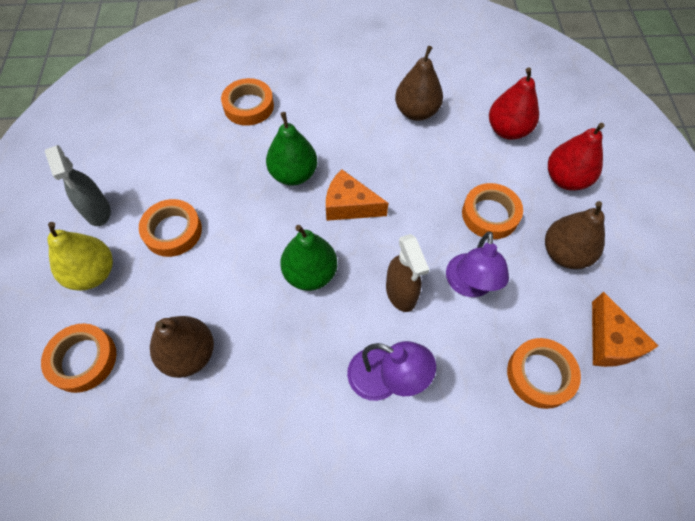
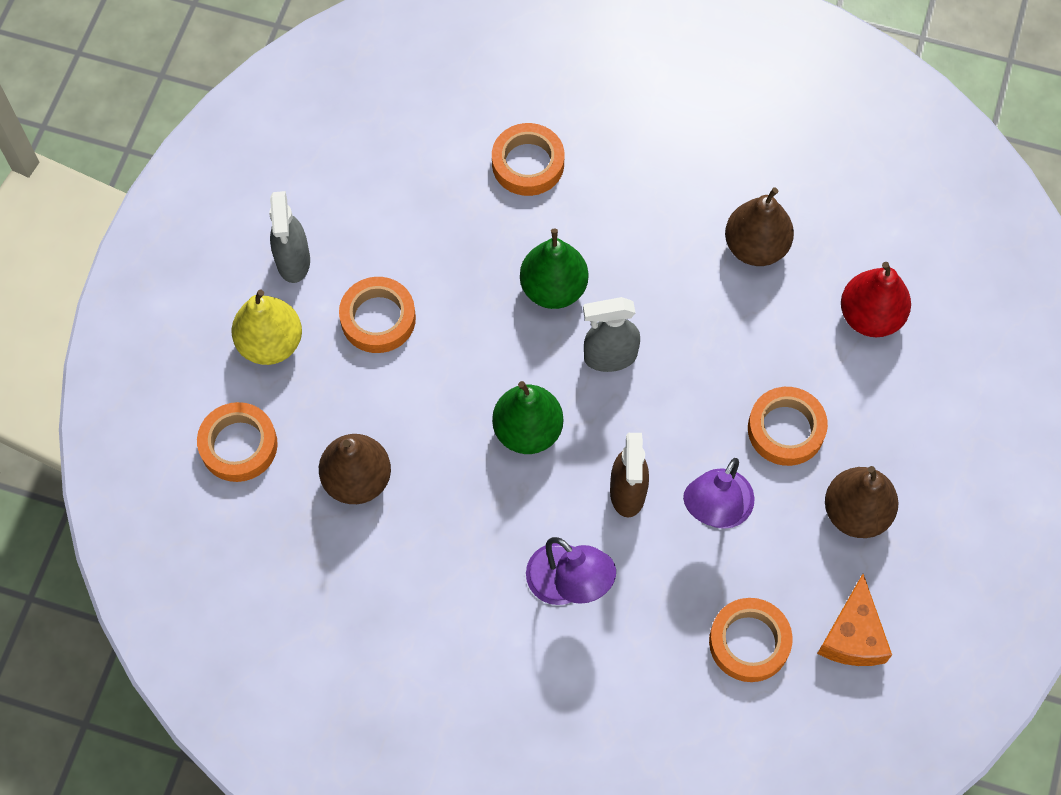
camera: 20 degrees right, 5 degrees up
(349, 205) = (609, 357): orange cheese -> grey spray bottle
(566, 179) = (912, 414): red pear -> none

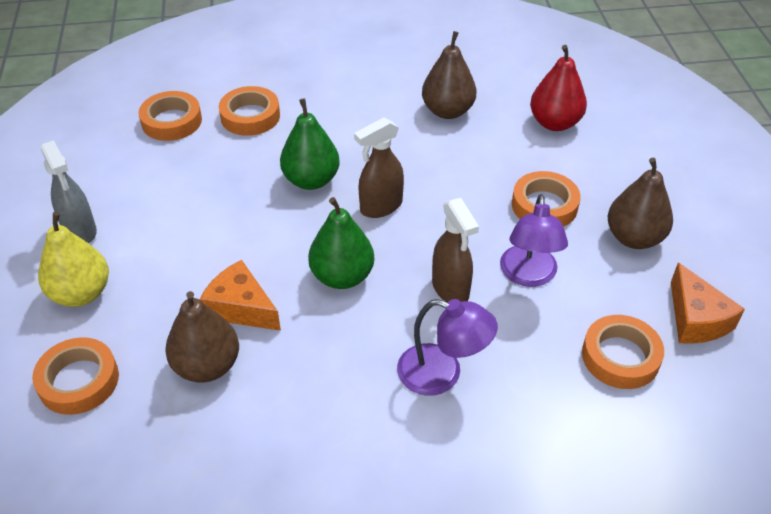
camera: 25 degrees left, 20 degrees down
(378, 318) = (173, 245): orange tape -> orange tape (171, 121)
(414, 426) = (241, 308): none -> orange cheese
(609, 357) = (380, 207): grey spray bottle -> brown spray bottle

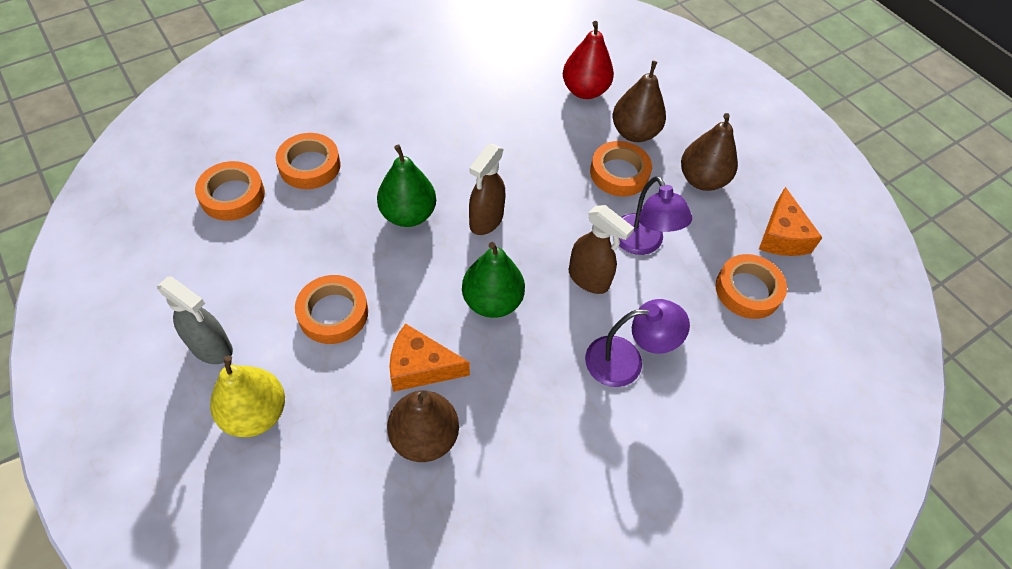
camera: 30 degrees left, 10 degrees up
(78, 381) = (311, 504): orange tape -> orange tape (333, 313)
(447, 111) = (489, 105): brown pear -> brown pear (634, 133)
(696, 319) = (782, 236): orange cheese -> orange cheese turned 45 degrees clockwise

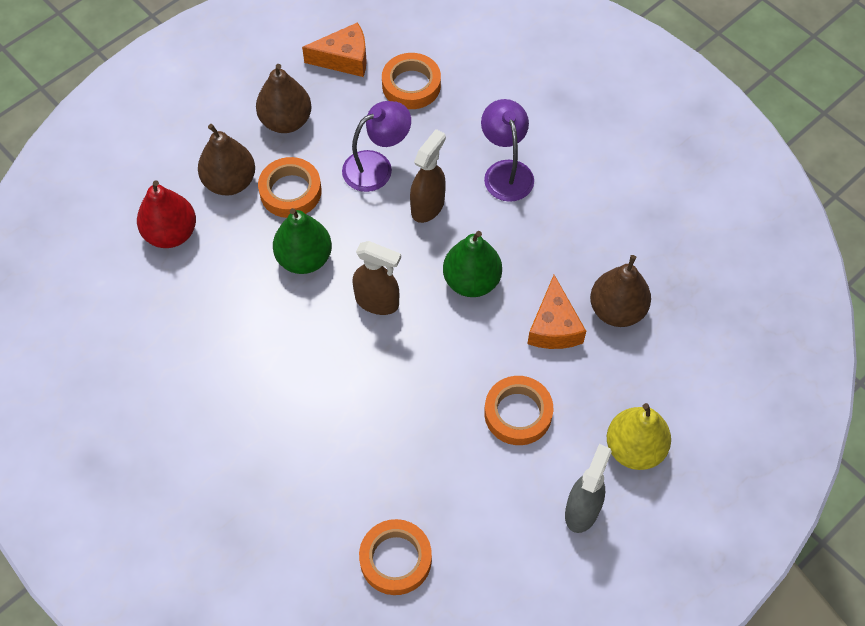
camera: 95 degrees left, 5 degrees up
(309, 165) = (336, 491): orange tape -> none
(408, 214) = (385, 374): green pear -> green pear (304, 258)

